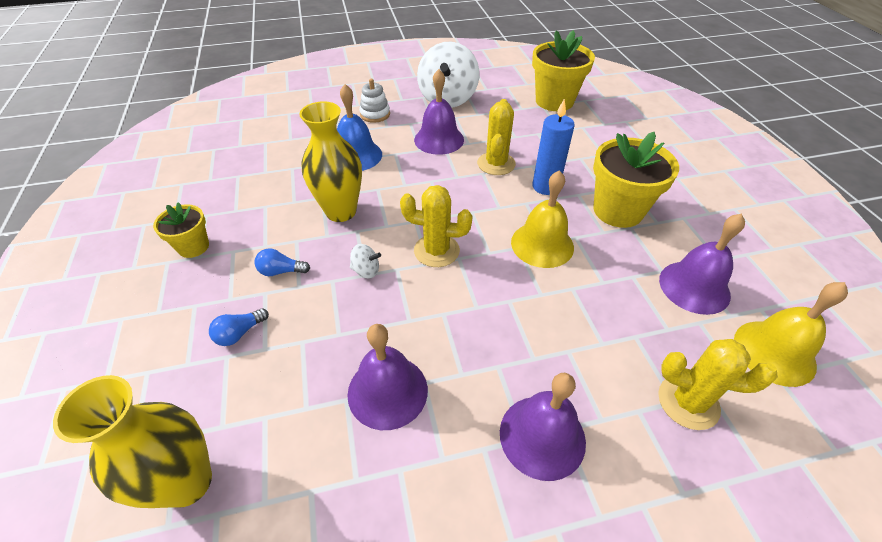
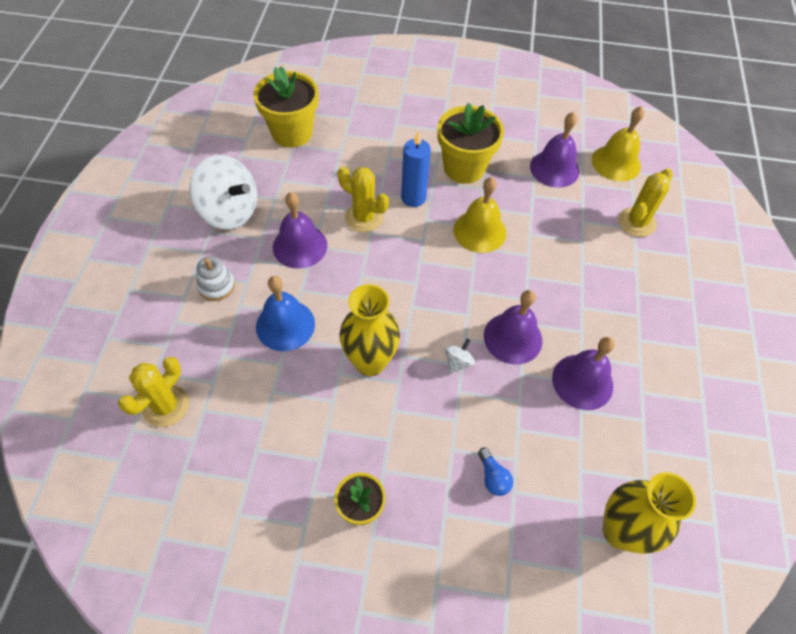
camera: 70 degrees left, 10 degrees up
(281, 271) = (431, 430): blue light bulb -> none
(436, 251) = (456, 303): yellow cactus -> yellow cactus (166, 406)
(542, 436) = (639, 305): purple bell -> purple bell (513, 338)

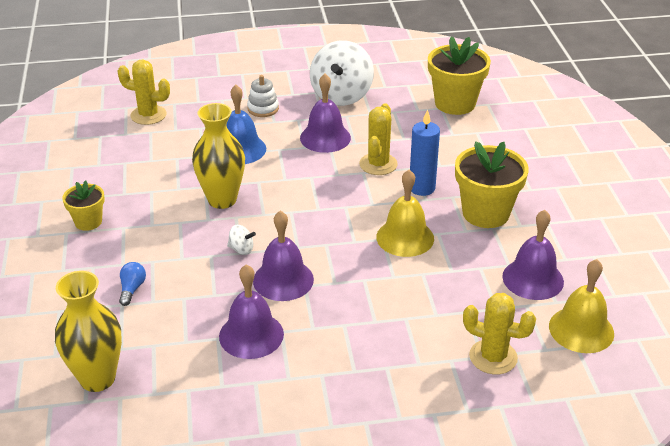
camera: 75 degrees right, 20 degrees down
(493, 477) = (132, 289): blue light bulb -> blue light bulb turned 135 degrees clockwise

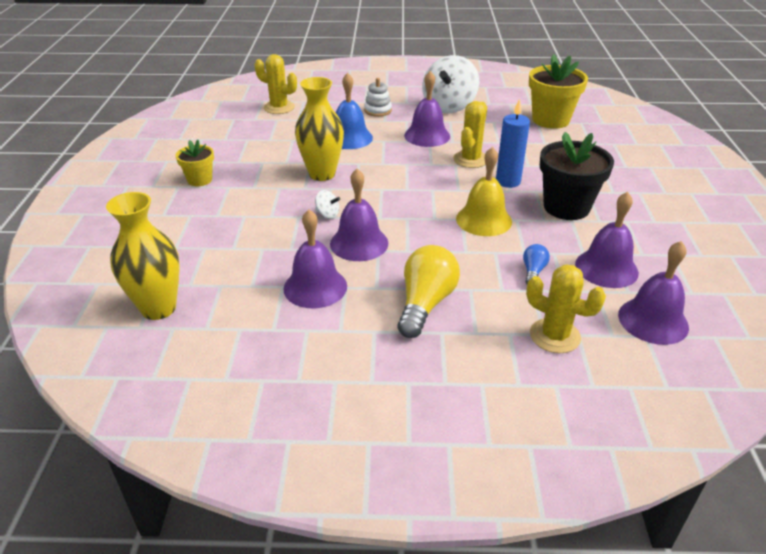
camera: 10 degrees right, 0 degrees up
(132, 289) = (218, 236): blue light bulb -> blue light bulb (533, 271)
(365, 339) = (425, 304): none -> yellow light bulb
(485, 213) = (566, 207): yellow flower pot -> black flower pot
(581, 329) = (653, 320): yellow bell -> purple bell

